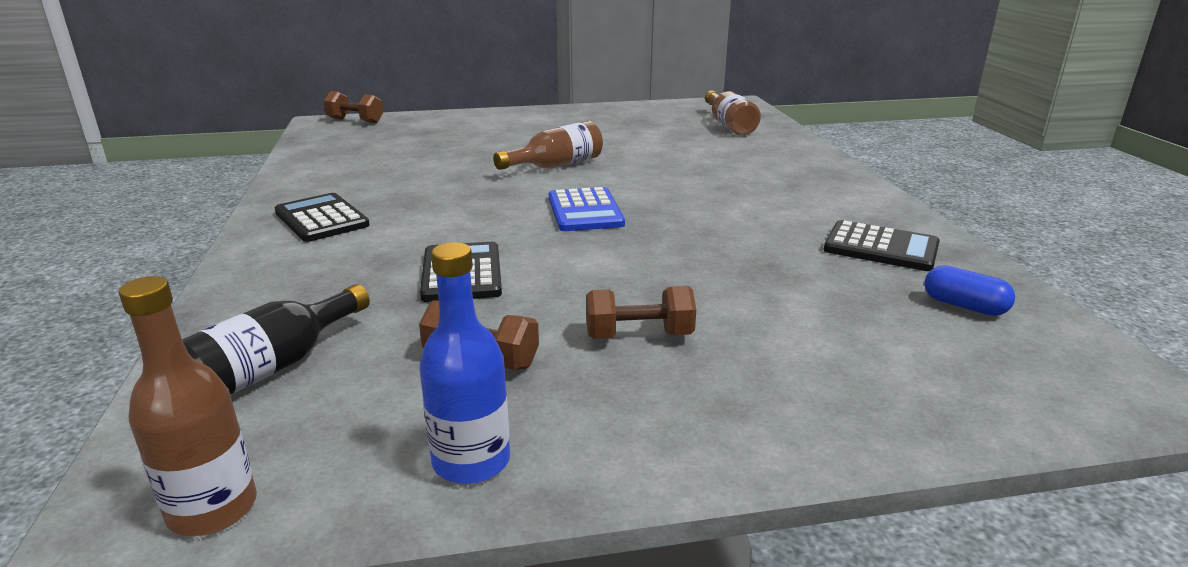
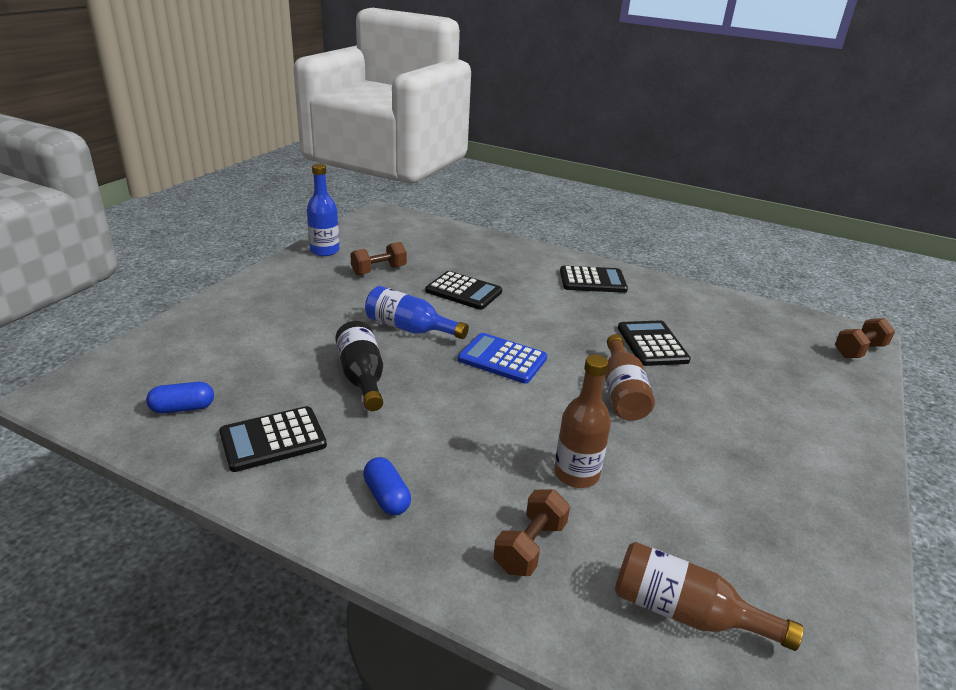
camera: 125 degrees right, 5 degrees up
(213, 509) = (368, 220): brown bottle -> brown bottle (576, 474)
(273, 367) = (435, 240): black bottle -> black bottle (362, 377)
(451, 171) = (652, 344): none -> black calculator
(609, 268) = (410, 328): none -> blue bottle
(639, 336) = (337, 305): brown dumbbell -> brown dumbbell (530, 547)
(822, 193) = (387, 497): none -> blue capsule

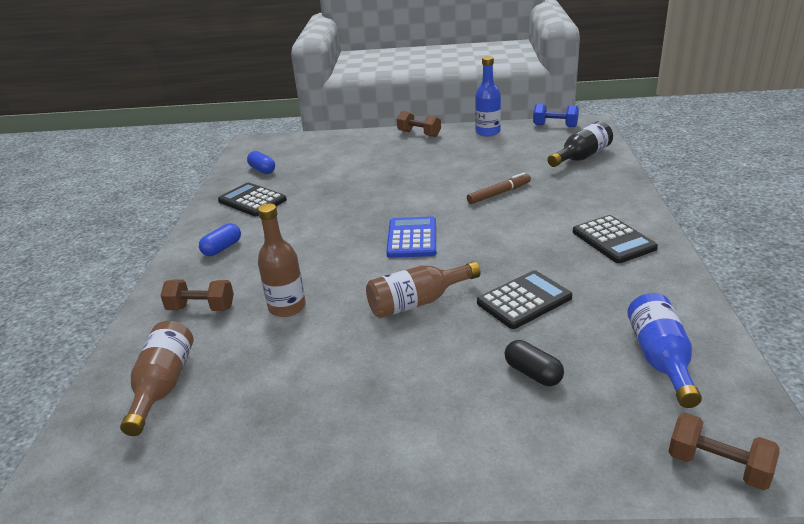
camera: 70 degrees right, 0 degrees up
(362, 377) = (336, 200): black bottle -> black bottle (581, 157)
(363, 223) = (555, 126): none -> blue dumbbell
(379, 270) = (486, 157): brown dumbbell -> brown dumbbell (419, 134)
(410, 328) = (415, 194): blue bottle -> blue bottle (660, 359)
(463, 291) = (499, 193): black calculator -> brown marker
(750, 375) = (533, 373): none -> black capsule

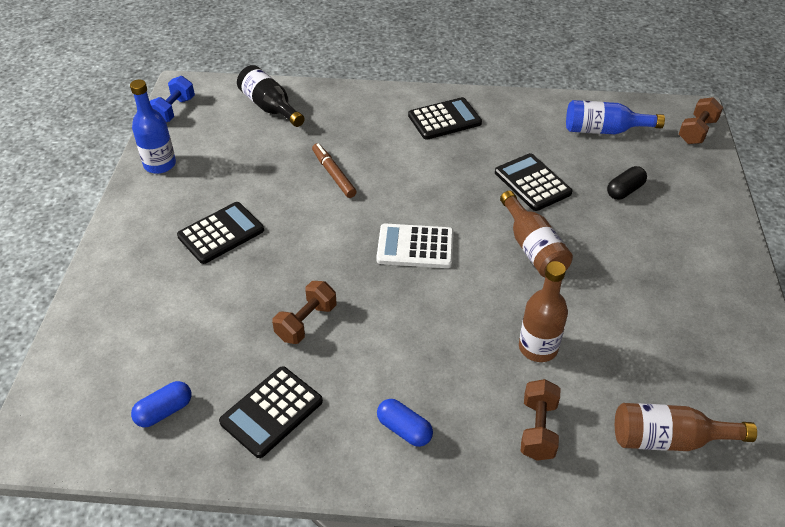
camera: 90 degrees left, 15 degrees up
(412, 238) = (415, 247): blue calculator -> white calculator
(417, 162) = (221, 233): none -> black calculator
(419, 134) = (126, 227): brown dumbbell -> brown dumbbell (306, 322)

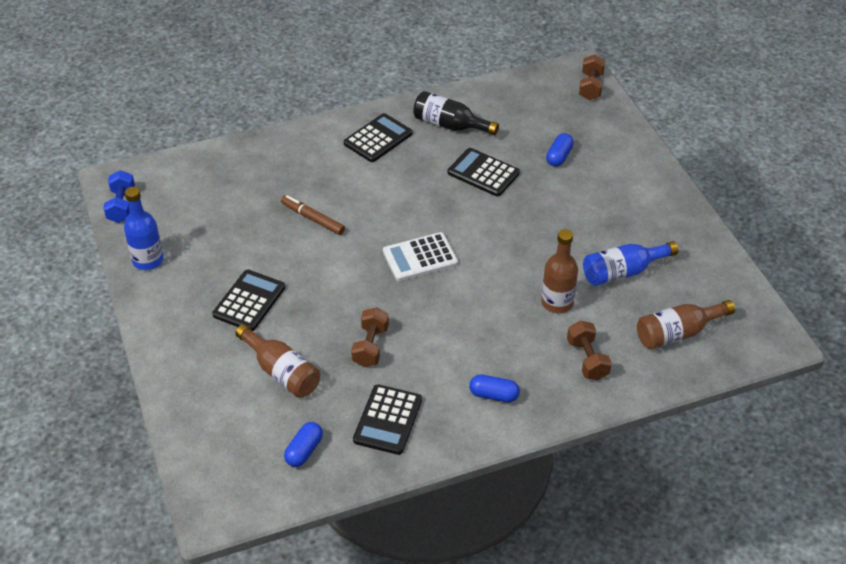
camera: 25 degrees left, 0 degrees up
(270, 107) = (212, 174): black bottle -> black bottle (450, 125)
(533, 248) = (513, 227): brown bottle -> brown bottle (281, 372)
(604, 130) = (517, 108): blue bottle -> blue bottle (623, 272)
(624, 191) = (559, 156): black capsule -> blue capsule

